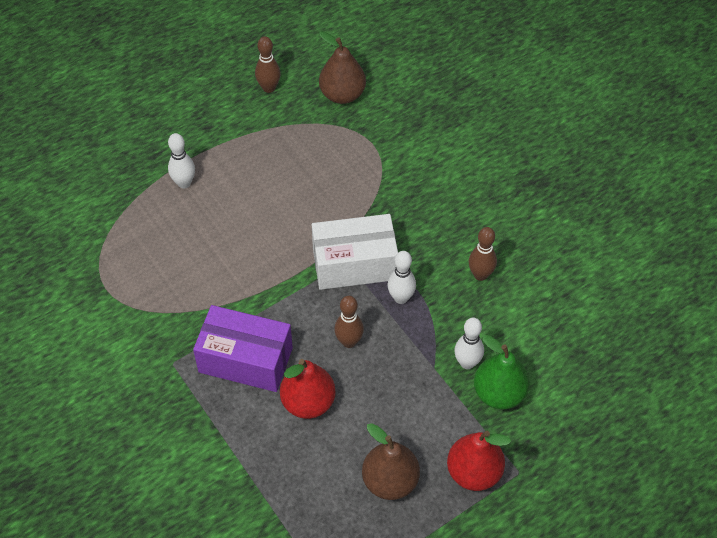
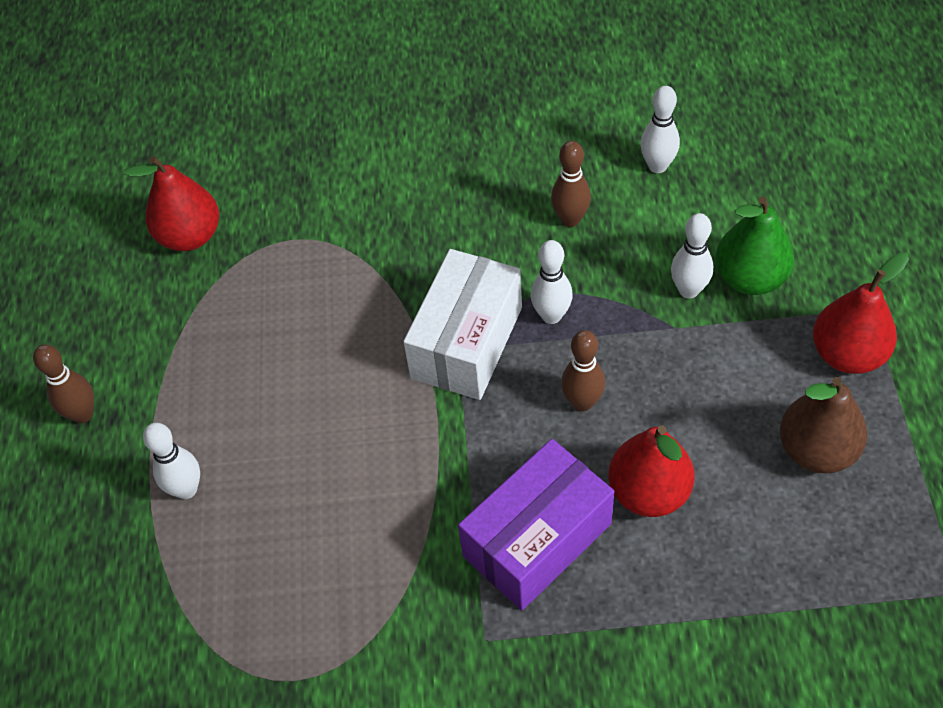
camera: 55 degrees left, 0 degrees up
(269, 88) = (108, 313): brown bowling pin -> brown bowling pin (83, 414)
(342, 94) = (190, 236): brown pear -> red pear
(557, 303) = (657, 166): none -> white bowling pin

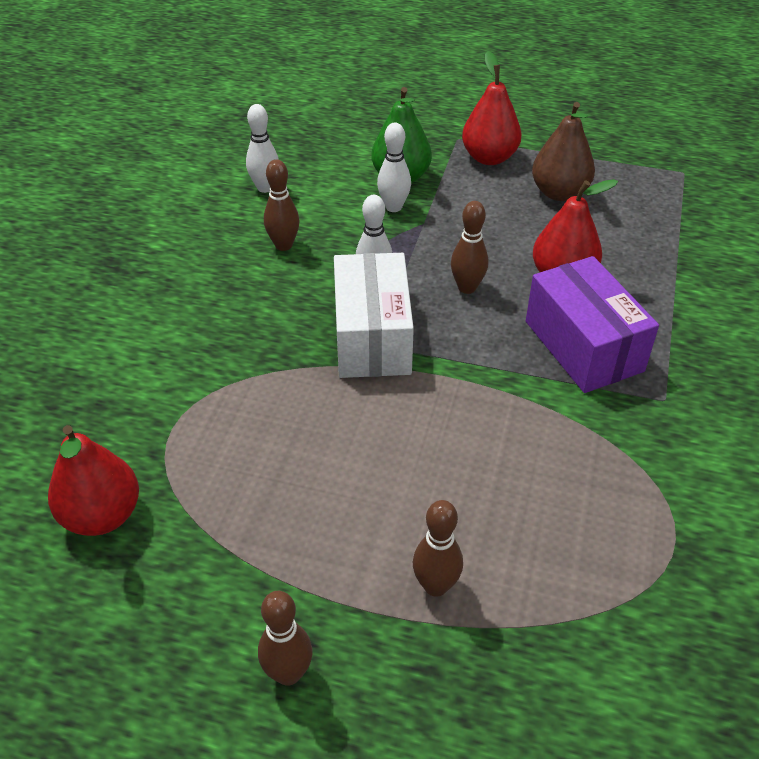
camera: 75 degrees left, 10 degrees down
(186, 489) = (435, 586): white bowling pin -> brown bowling pin
(466, 342) = (372, 337): white box -> white box turned 45 degrees clockwise

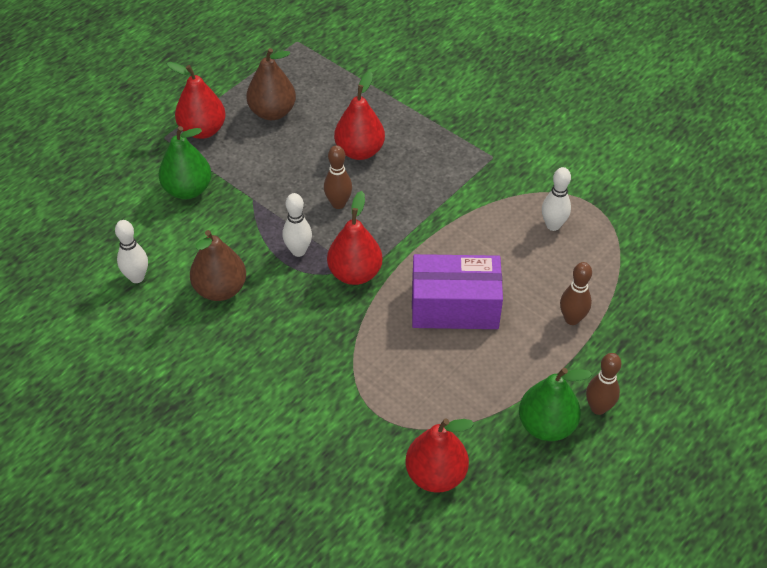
camera: 65 degrees left, 5 degrees up
(228, 615) = (546, 425): none -> green pear
(283, 245) = (220, 289): brown bowling pin -> brown pear
(372, 337) = (355, 273): white box -> red pear
(393, 207) = (221, 208): white bowling pin -> white bowling pin (553, 225)
(583, 346) = (428, 171): purple box -> purple box (454, 307)

